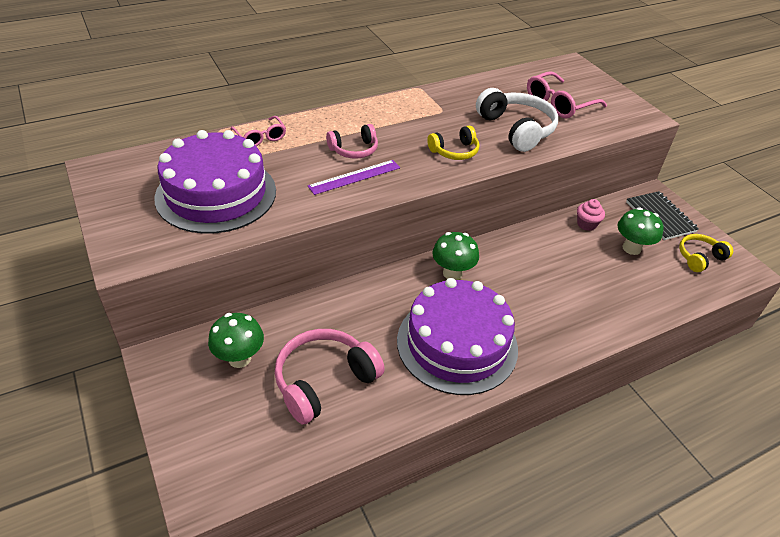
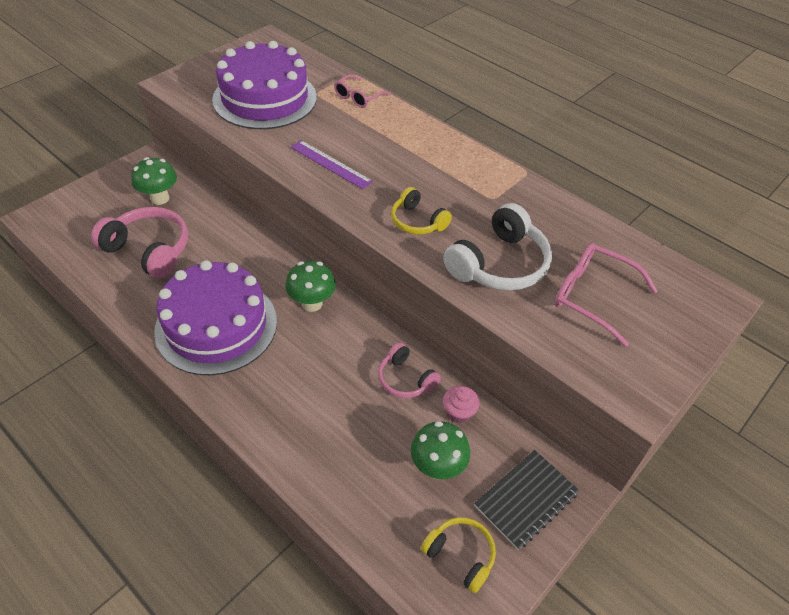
camera: 70 degrees right, 5 degrees up
(354, 150) = (374, 154): pink headphones -> pink headphones (405, 379)

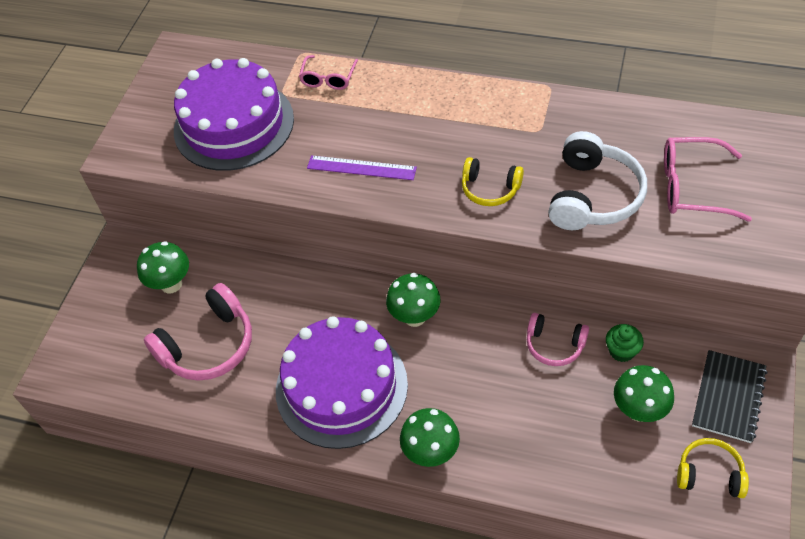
camera: 20 degrees left, 5 degrees up
(149, 250) = (208, 345): pink headphones -> pink headphones turned 135 degrees clockwise
(242, 408) = (431, 452): none -> green mushroom
(458, 412) = (621, 351): pink cupcake -> green cupcake

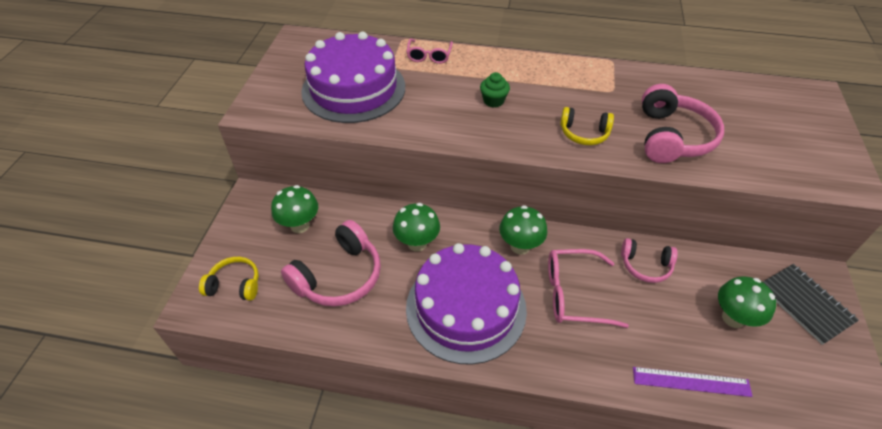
camera: 10 degrees left, 5 degrees down
(361, 168) = (470, 119): purple ruler -> purple ruler (691, 382)
(431, 452) = (559, 364): green mushroom -> green mushroom (417, 243)
(593, 196) = (672, 137): white headphones -> pink headphones
(621, 351) = (703, 269): green cupcake -> green cupcake (493, 101)
(692, 187) = (751, 130): pink glasses -> pink glasses (574, 294)
(709, 474) = (812, 372): yellow headphones -> yellow headphones (235, 285)
(728, 397) = (805, 304): black notebook -> black notebook turned 45 degrees counterclockwise

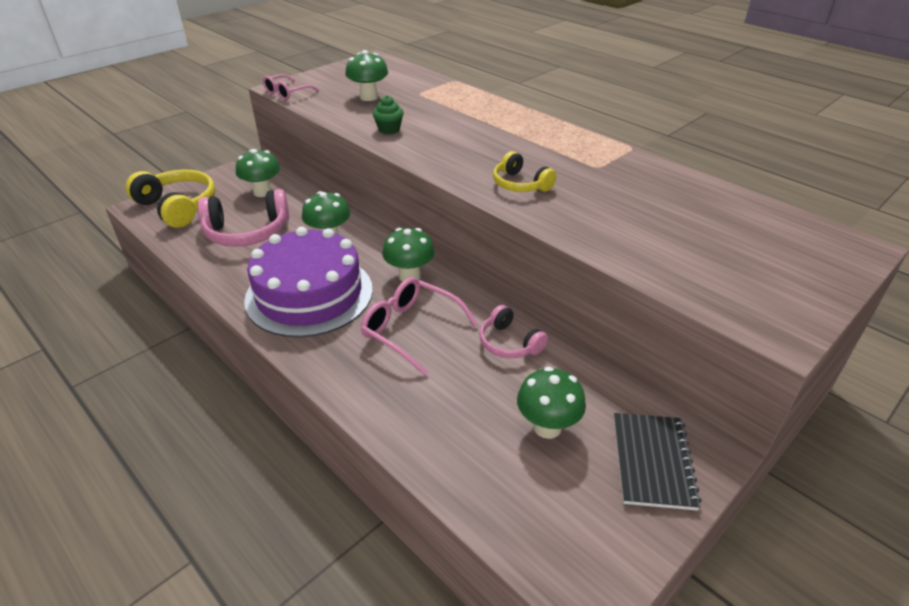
camera: 35 degrees right, 10 degrees down
(235, 285) = (178, 207): yellow headphones -> yellow headphones, size x1.69
(353, 89) = (369, 97): purple cake -> green mushroom
(429, 56) = (459, 96): pink glasses -> pink glasses (287, 93)
(493, 101) = (470, 138): green cupcake -> green cupcake (389, 129)
(672, 137) = (609, 217): pink headphones -> none
(691, 382) = (432, 448): purple ruler -> none

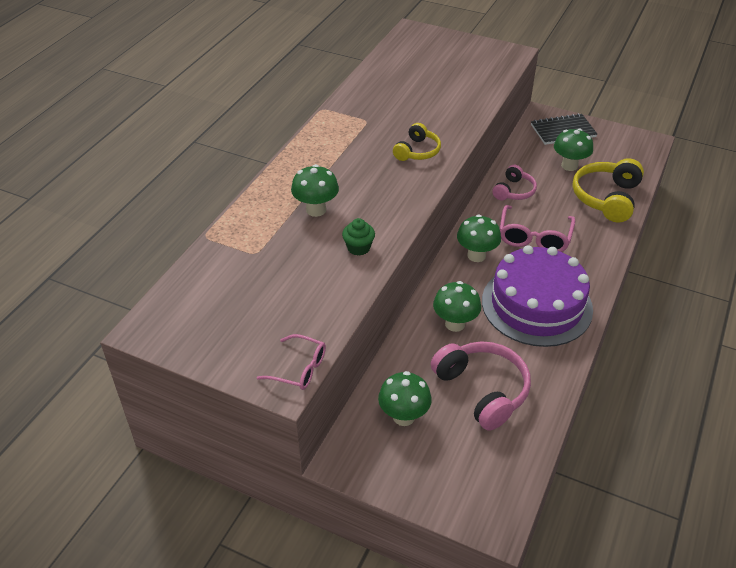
camera: 110 degrees left, 5 degrees up
(178, 207) = (475, 483): yellow headphones -> yellow headphones (606, 198)
(369, 97) = (282, 289): green mushroom -> green mushroom (316, 210)

